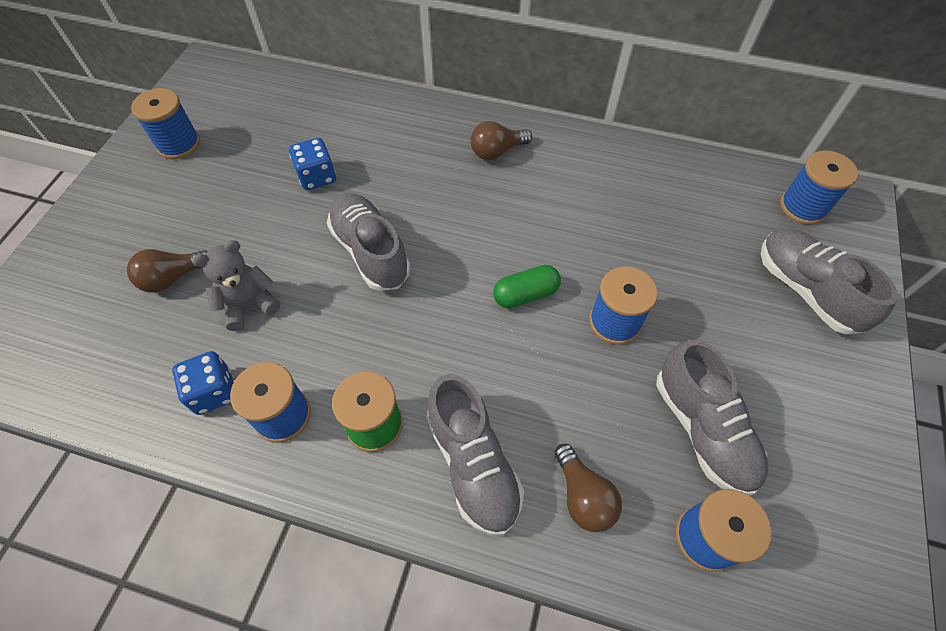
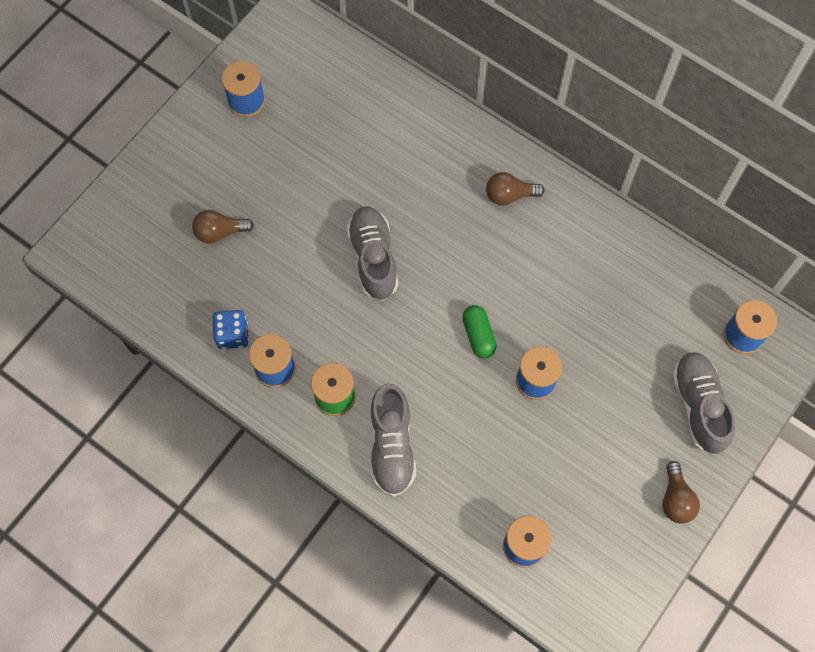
camera: 20 degrees right, 10 degrees up
(249, 304) = (271, 274): grey teddy bear -> none
(317, 177) = (351, 172): blue dice -> none
(525, 294) = (478, 335): green capsule -> green capsule turned 75 degrees clockwise
(583, 496) = (456, 493): brown light bulb -> brown light bulb (676, 499)
(702, 429) = (559, 479): grey shoe -> none

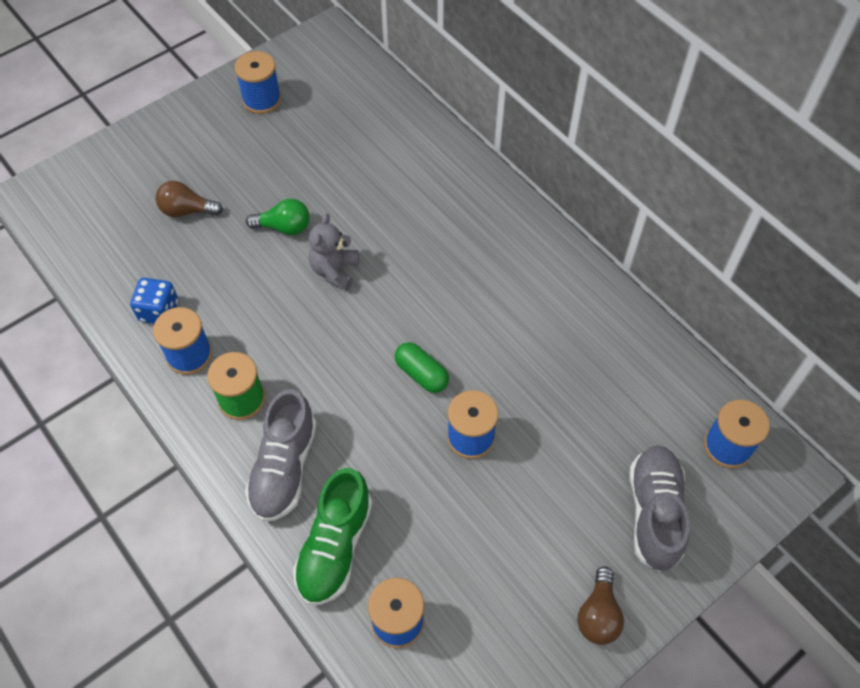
camera: 15 degrees right, 10 degrees down
(314, 227) = (284, 227): none -> green light bulb
(373, 258) = (335, 271): grey shoe -> grey teddy bear
(455, 500) = (335, 546): none -> green shoe
(478, 335) = (421, 374): green capsule -> green capsule turned 45 degrees counterclockwise
(509, 195) = (501, 242): brown light bulb -> none

